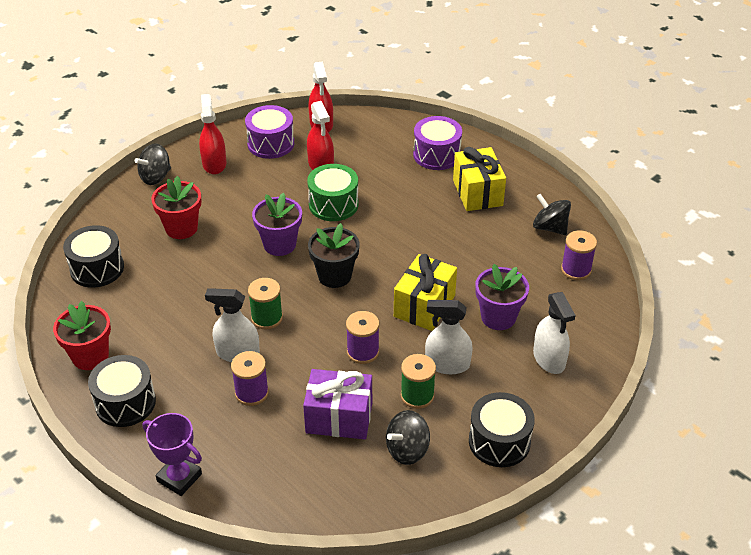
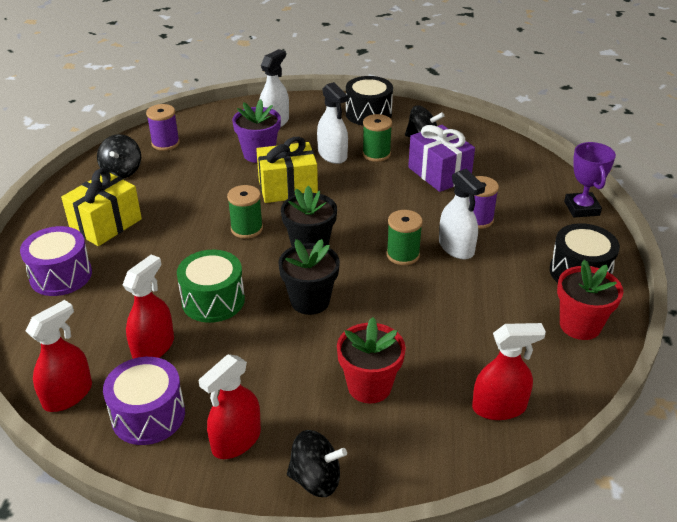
camera: 130 degrees left, 5 degrees down
(97, 268) = (499, 407): black drum -> red spray bottle
(279, 244) = (310, 301): purple flower pot -> black flower pot
(363, 352) = (370, 192): purple spool -> none
(394, 256) = (247, 229): none -> green spool

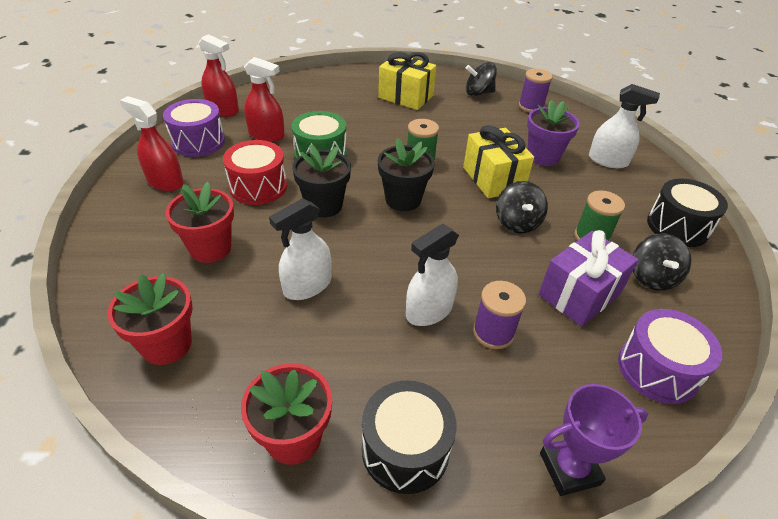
camera: 80 degrees right, 5 degrees up
(61, 275) = (342, 89): purple drum -> purple drum (657, 369)
(266, 352) = (258, 187): none -> red drum
(316, 479) = (115, 223): black spinning top -> black spinning top (517, 223)
(332, 155) = (569, 204): white spray bottle -> white spray bottle (307, 286)
(403, 255) = (405, 265): green spool -> none
(499, 407) = (167, 344): red spray bottle -> red flower pot

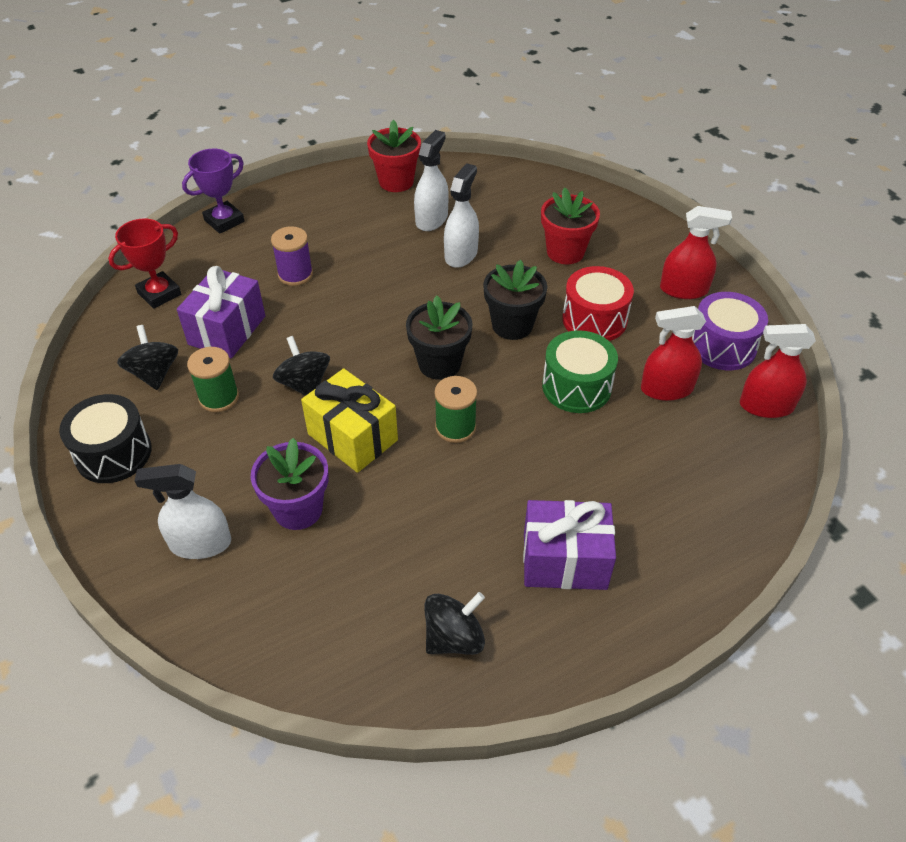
camera: 155 degrees right, 5 degrees up
(167, 344) = (517, 191): red flower pot -> none
(405, 97) = (564, 561): yellow gift -> purple gift
(405, 449) = (328, 198): black drum -> none
(429, 311) = (353, 271): white spray bottle -> white spray bottle (431, 219)
(531, 106) = (347, 640): purple spool -> none
(657, 369) = (159, 294): purple drum -> red trophy

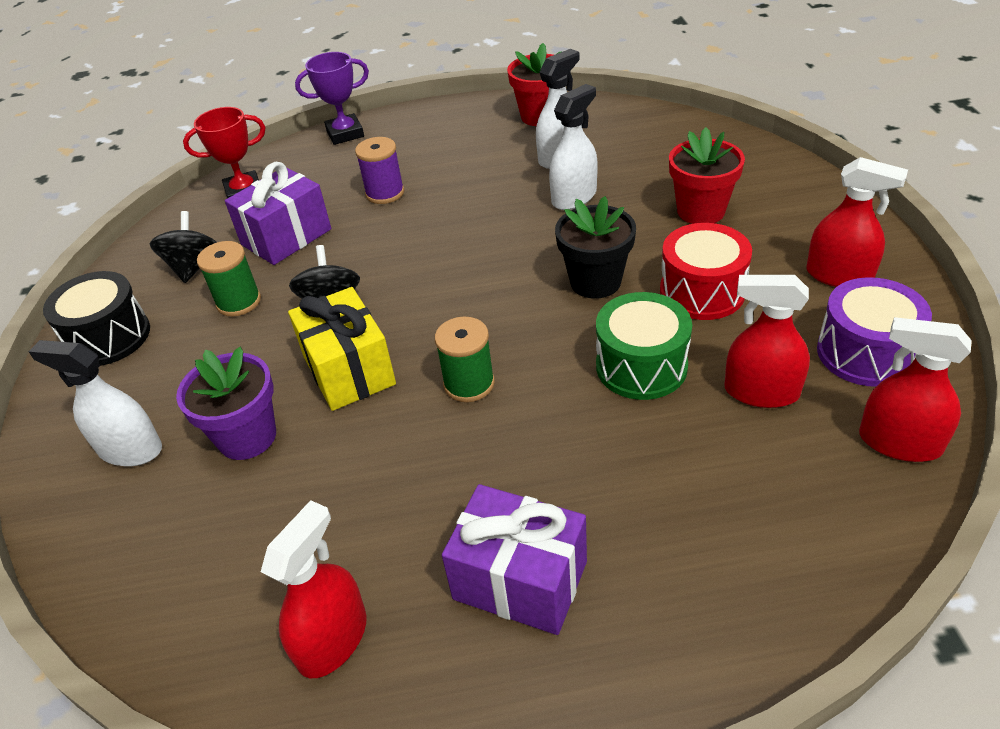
camera: 25 degrees right, 5 degrees down
(439, 364) = (488, 309): black flower pot -> none
(454, 637) = (332, 639): black spinning top -> red spray bottle

